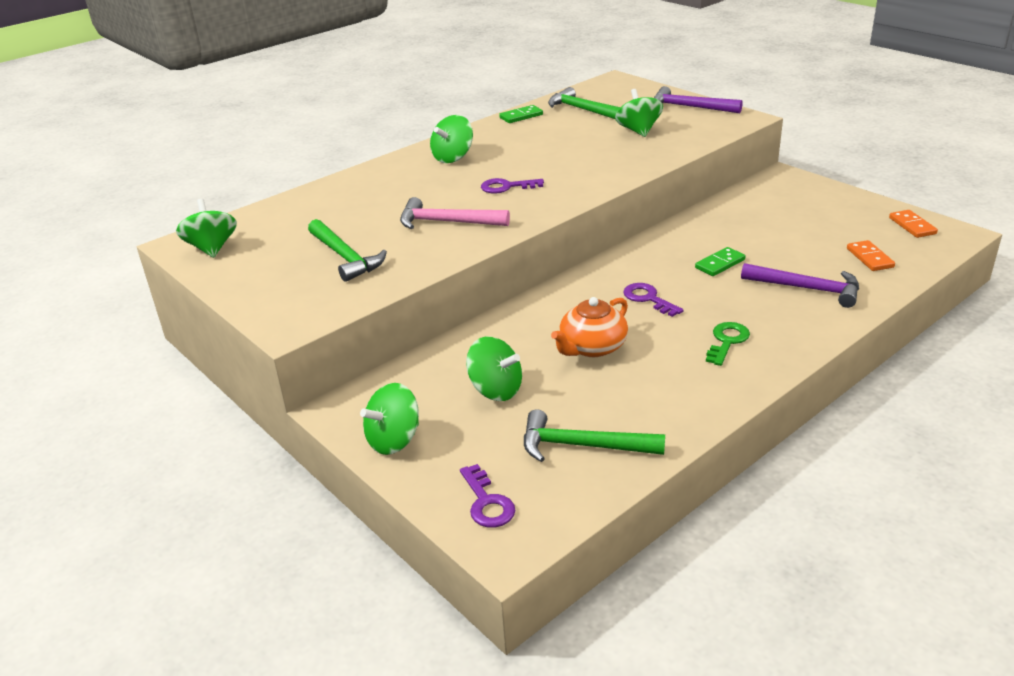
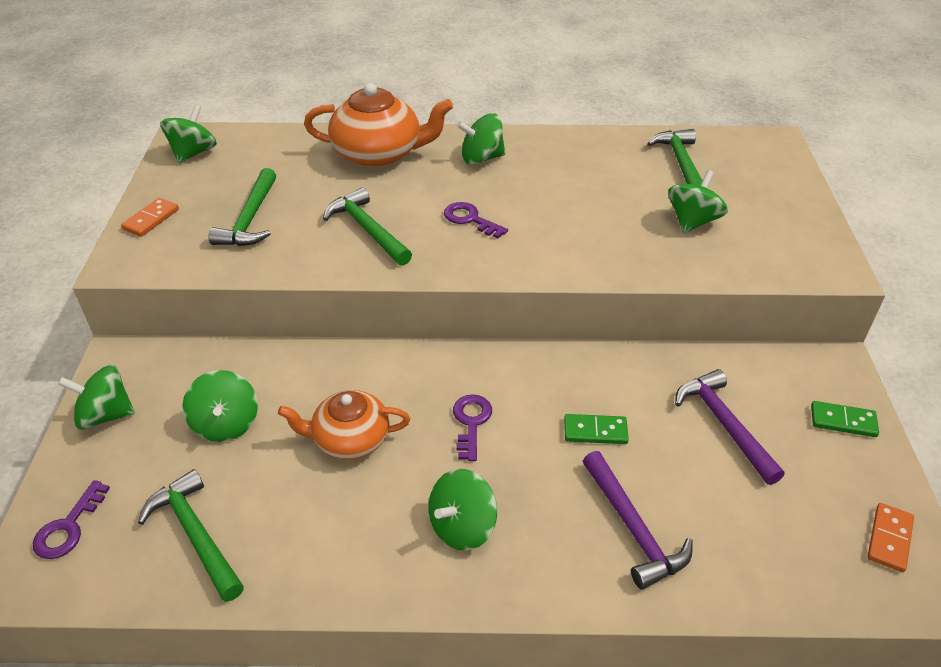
camera: 40 degrees right, 10 degrees up
(373, 185) = (379, 154): none -> orange teapot
(447, 222) = (367, 229): pink hammer -> green hammer
(521, 116) = (612, 141): green domino -> green domino (843, 421)
(689, 107) = (797, 220): purple hammer -> purple hammer (724, 424)
(727, 341) = (462, 527): green key -> green spinning top
(870, 258) = (765, 543): orange domino -> orange domino (151, 219)

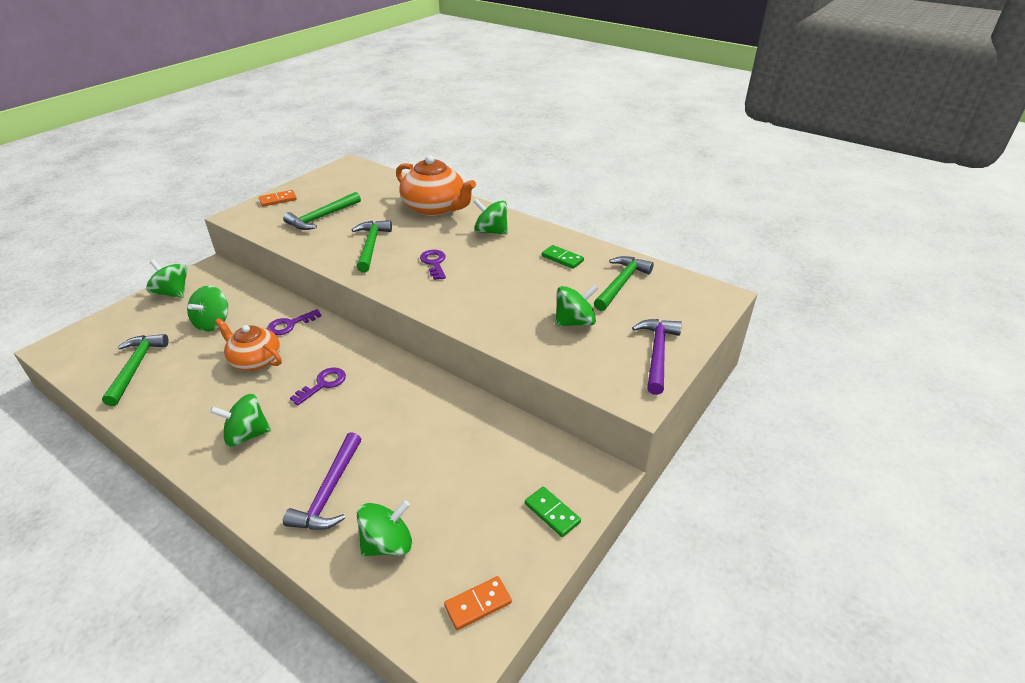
camera: 35 degrees right, 5 degrees down
(68, 527) = (97, 335): purple key -> purple key (290, 325)
(193, 153) = (342, 174): green spinning top -> green spinning top (387, 544)
(595, 431) = (382, 427): green domino -> green domino (562, 258)
(724, 424) = (466, 468): purple hammer -> purple hammer (657, 354)

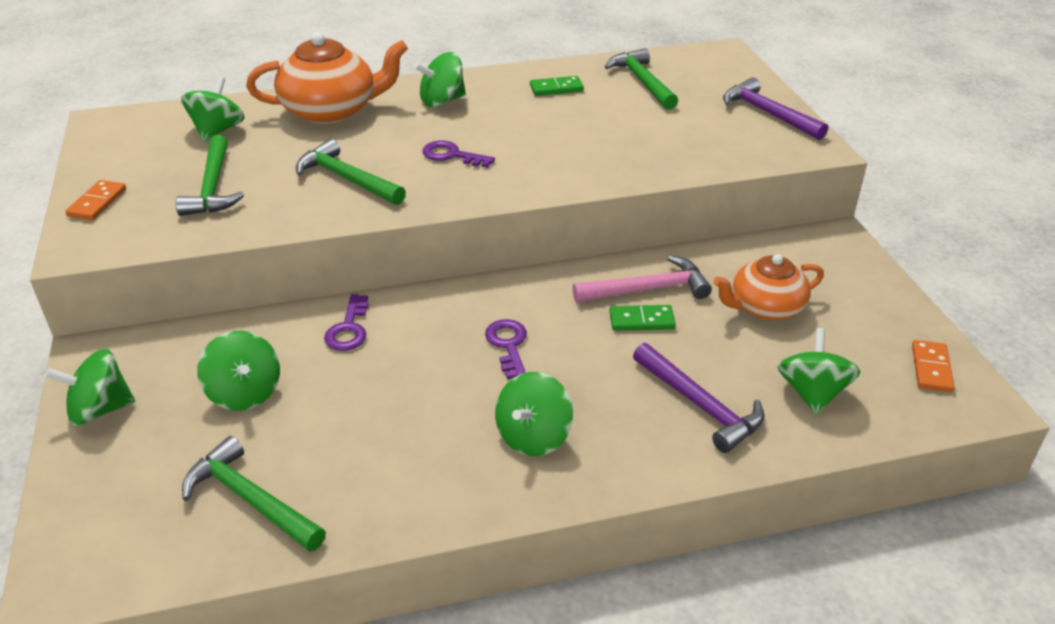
camera: 50 degrees left, 0 degrees up
(255, 360) = (387, 382): orange teapot -> orange teapot (765, 307)
(433, 412) = (648, 289): none -> pink hammer
(552, 513) = (858, 282): green domino -> green domino (641, 320)
(575, 322) = (671, 128): green spinning top -> green spinning top (217, 131)

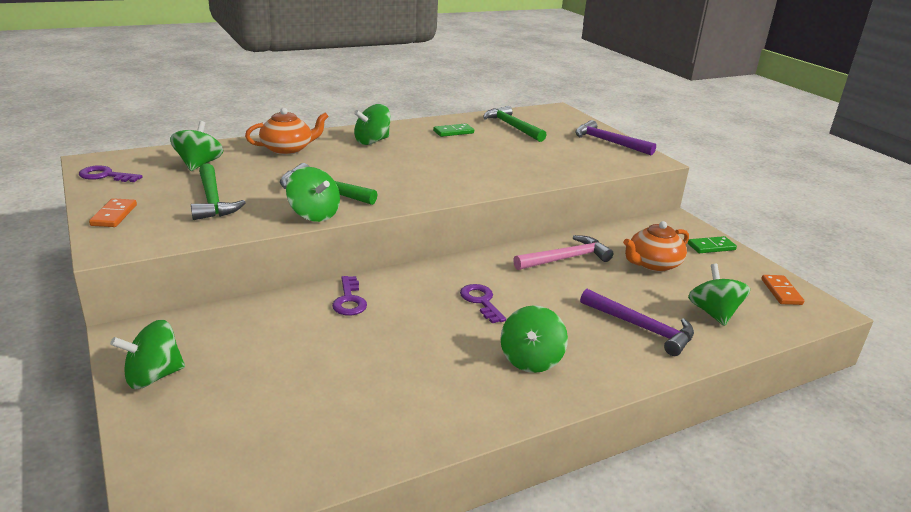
camera: 15 degrees left, 10 degrees down
(245, 393) = (280, 352): green spinning top -> green spinning top (314, 214)
(251, 499) = (320, 429): green hammer -> none
(331, 110) = (287, 149): orange teapot -> orange teapot, size x0.66
(451, 155) = (397, 173): purple key -> purple key (105, 176)
(641, 320) = (571, 278): green domino -> green domino (711, 247)

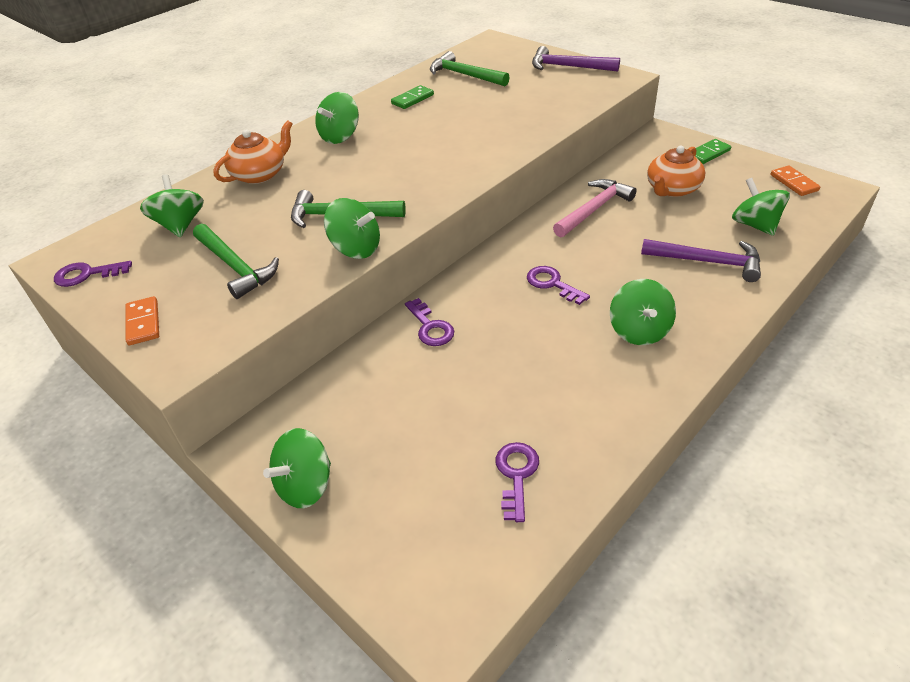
camera: 15 degrees left, 15 degrees up
(328, 429) = (516, 475): none -> purple key

